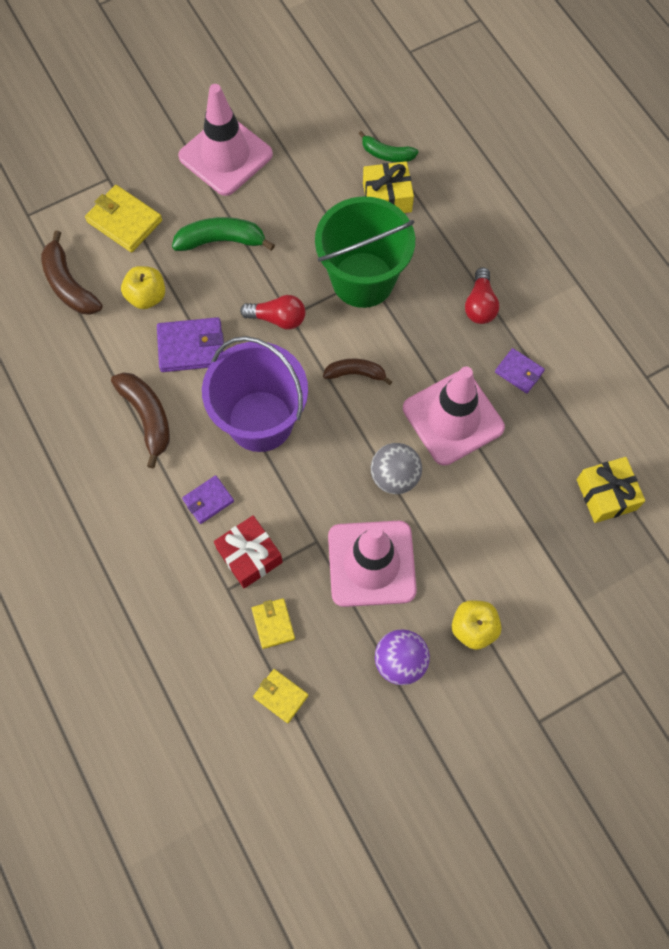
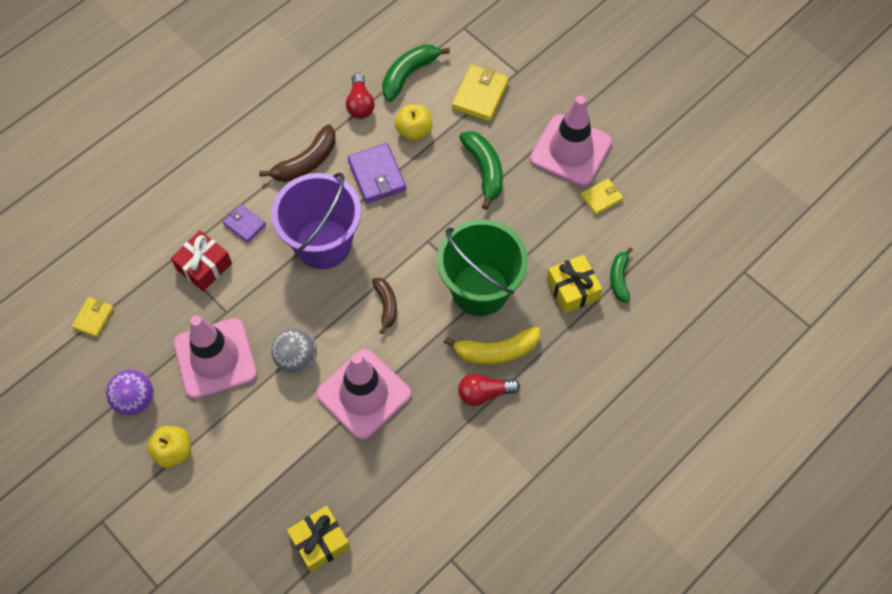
camera: 75 degrees right, 5 degrees down
(69, 284) = (409, 74): brown banana -> green banana
(273, 624) = (151, 298): yellow wallet -> yellow wallet (601, 198)
(277, 318) = (422, 232): red light bulb -> red light bulb (360, 104)
(437, 283) = (496, 351): none -> yellow banana
(519, 372) = (424, 441): purple wallet -> none

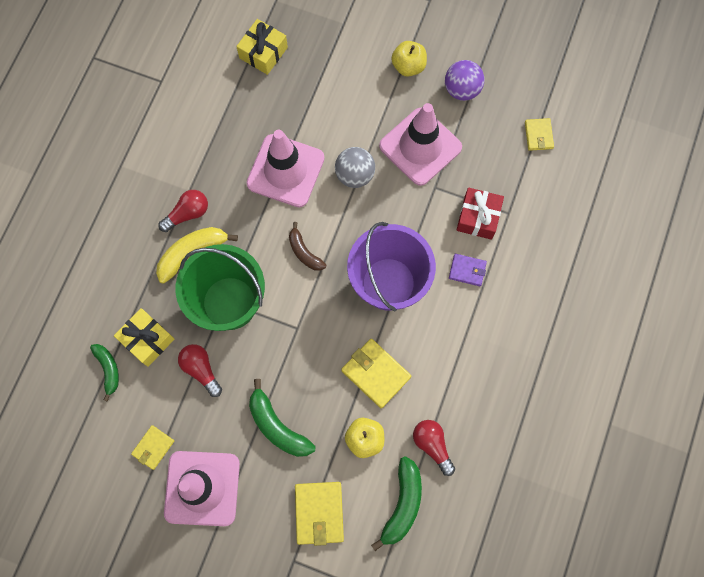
camera: 155 degrees right, 10 degrees up
(306, 162) = (448, 357): brown banana -> none
(377, 175) = (376, 373): purple wallet -> yellow wallet
(532, 243) = (201, 369): none -> red light bulb

